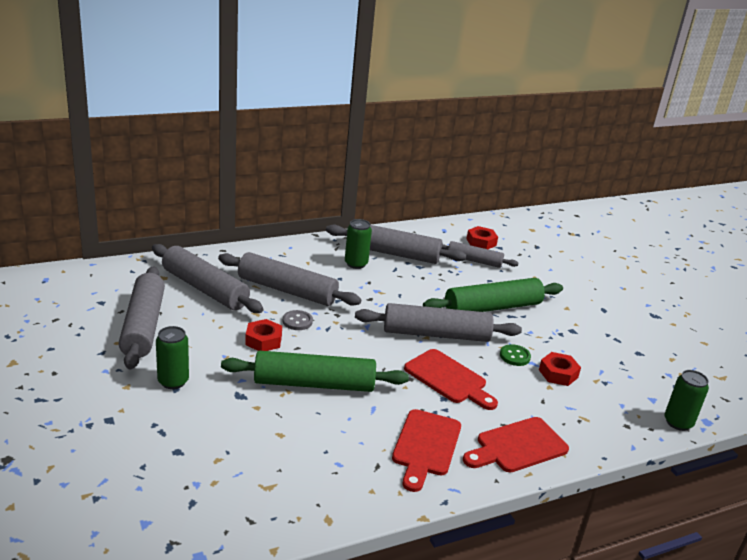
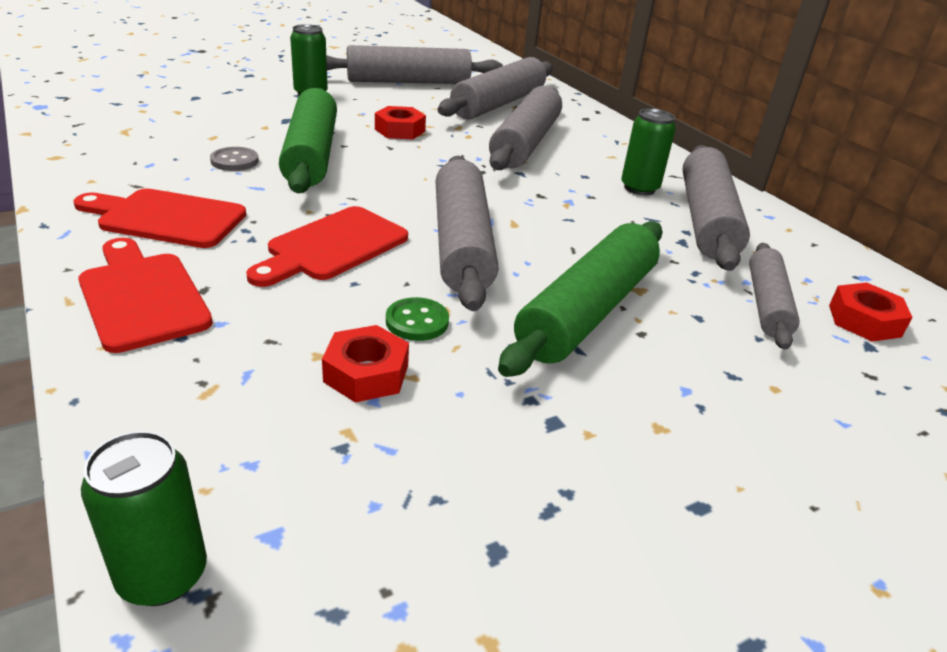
camera: 85 degrees right, 5 degrees up
(297, 321) = (451, 148): grey button -> grey button (234, 161)
(492, 308) = (587, 311): green rolling pin -> green rolling pin turned 60 degrees clockwise

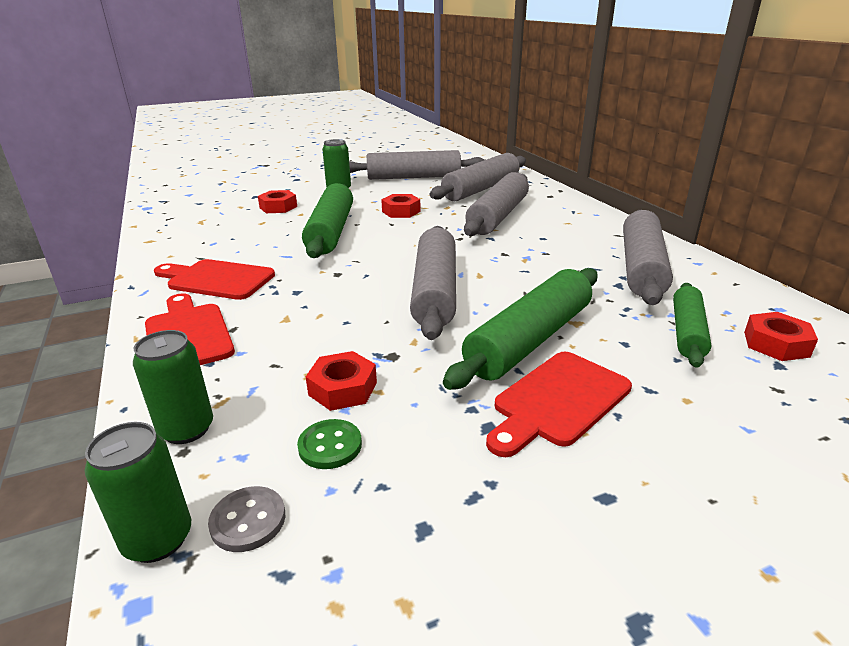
camera: 10 degrees right, 5 degrees down
(231, 115) = (278, 207): none -> red nut
(234, 161) = (274, 238): grey button -> grey button (248, 520)
(332, 246) = (334, 296): red cutting board -> red cutting board (557, 401)
(417, 321) = (389, 349): green button -> green button (330, 446)
(639, 188) = (587, 245): green can -> green can (186, 429)
(766, 304) = (687, 332): grey rolling pin -> green rolling pin

